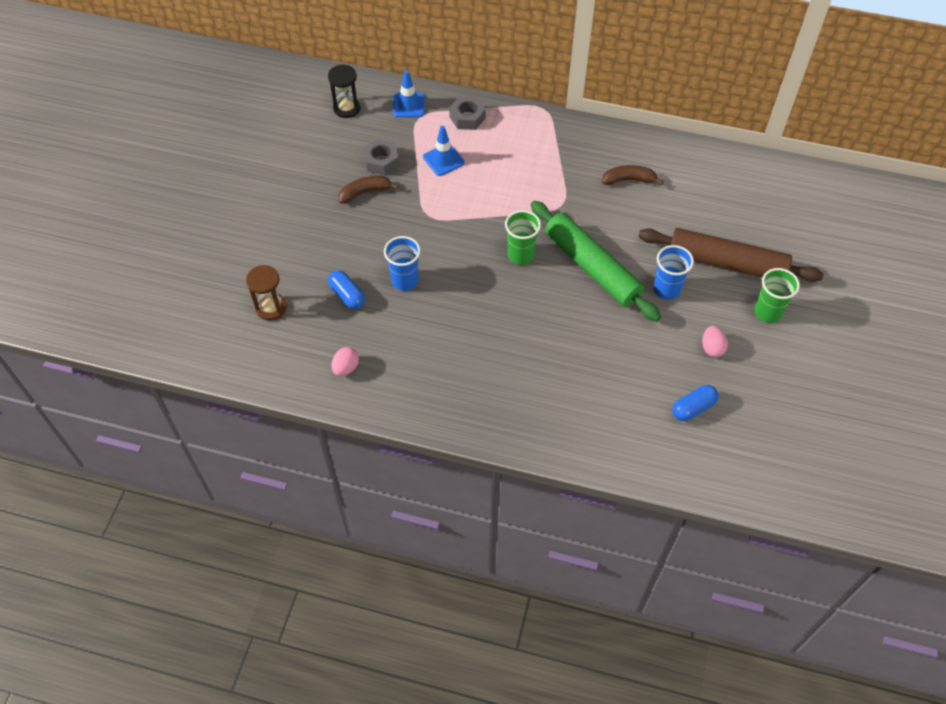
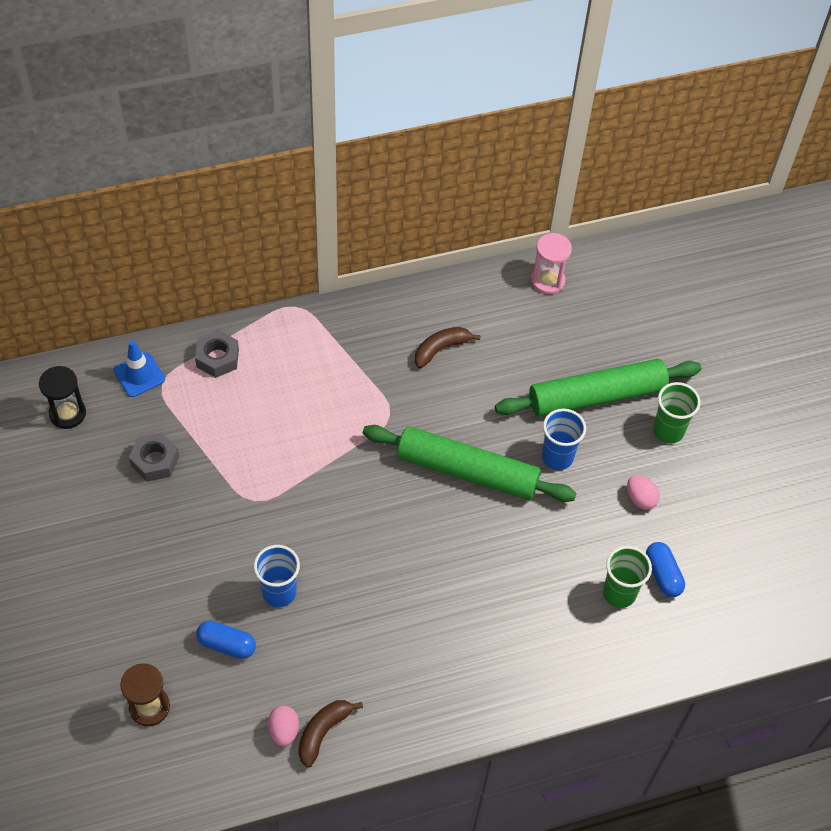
camera: 35 degrees left, 0 degrees up
(365, 192) = (162, 509): brown banana -> brown banana (323, 732)
(443, 160) = (225, 424): blue traffic cone -> none
(520, 255) = (384, 495): green cup -> green cup (619, 593)
(693, 408) = (662, 575): blue capsule -> blue capsule turned 45 degrees counterclockwise
(726, 263) = (596, 396): brown rolling pin -> green rolling pin
(742, 170) = (547, 281): none -> pink hourglass

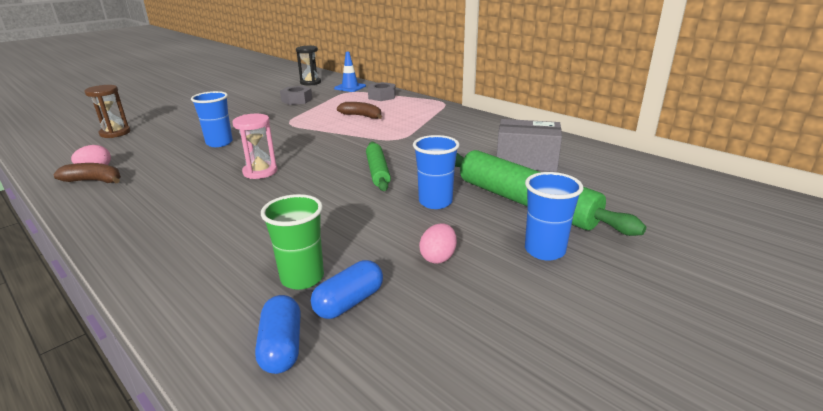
camera: 65 degrees right, 30 degrees down
(226, 644) = (169, 140): blue capsule -> blue capsule (281, 347)
(441, 349) = (474, 139): brown banana -> brown banana (362, 116)
(467, 471) = (377, 172): green rolling pin -> green rolling pin, size x0.56
(521, 342) = (526, 161): none -> grey box
(547, 281) = (599, 156): pink hourglass -> pink hourglass (260, 172)
(668, 431) = (544, 250): green cup -> blue cup

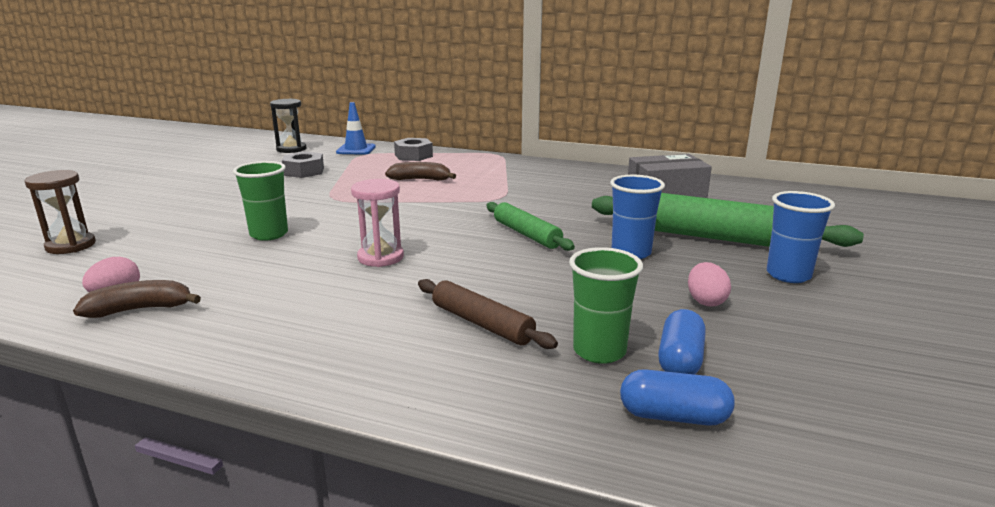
camera: 25 degrees left, 5 degrees down
(219, 143) = (269, 234): blue cup -> green cup
(255, 236) = (481, 323): none -> brown rolling pin
(281, 347) = (673, 416): blue capsule -> blue capsule turned 45 degrees counterclockwise

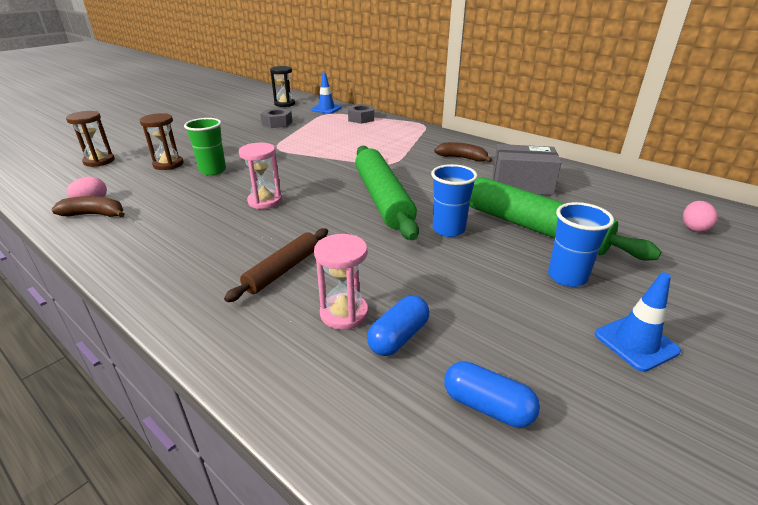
camera: 20 degrees right, 10 degrees up
(192, 235) = (168, 164): none -> brown hourglass
(420, 179) = (348, 140): brown banana -> brown banana (462, 158)
(481, 323) = (282, 270): brown rolling pin -> brown rolling pin turned 60 degrees clockwise
(526, 234) = (382, 199): green rolling pin -> green rolling pin, size x1.80
(599, 351) = (344, 313): green cup -> pink hourglass
(673, 416) = (347, 387): blue capsule -> blue capsule (487, 406)
(706, 301) = (469, 287): pink egg -> pink egg (694, 228)
(898, 317) = (636, 343): none -> blue traffic cone

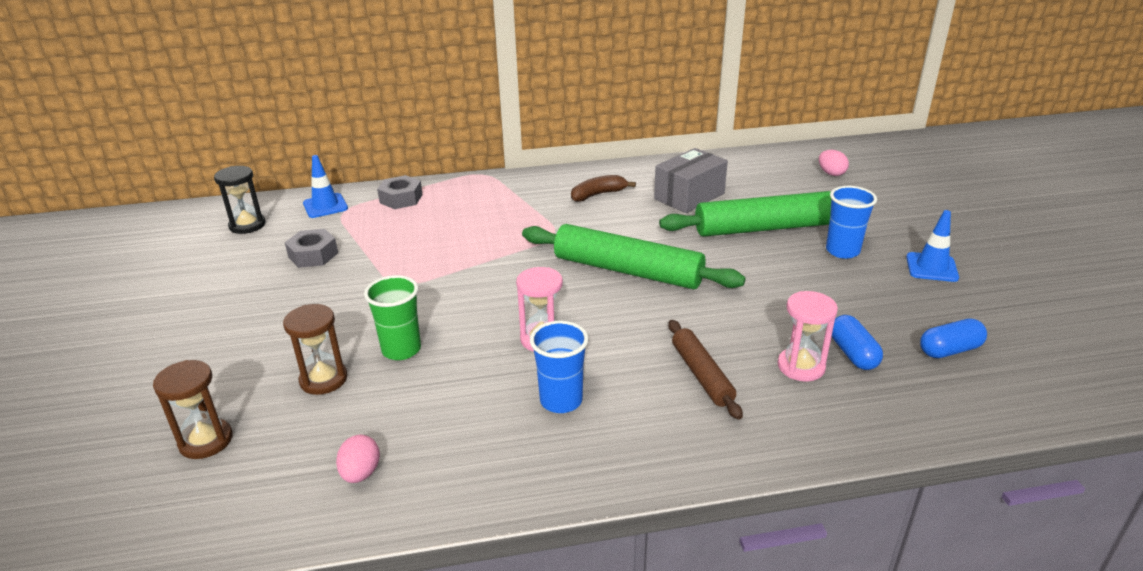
camera: 50 degrees left, 0 degrees up
(95, 215) = (411, 477): brown banana -> none
(448, 229) = (724, 264): blue cup -> blue cup (561, 401)

